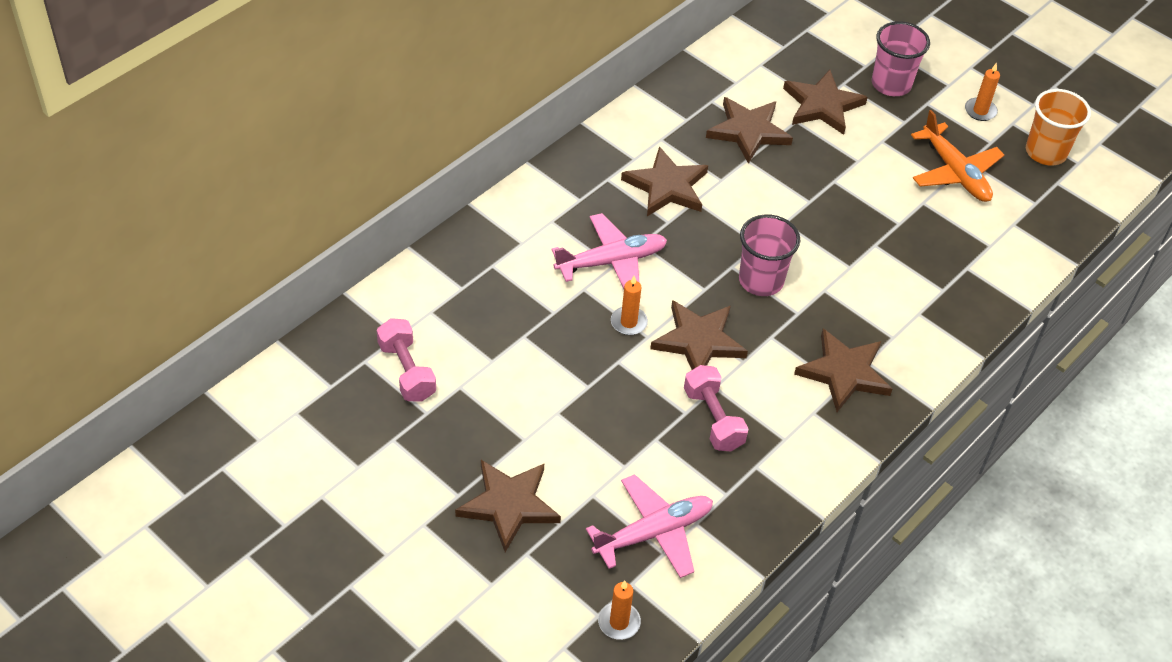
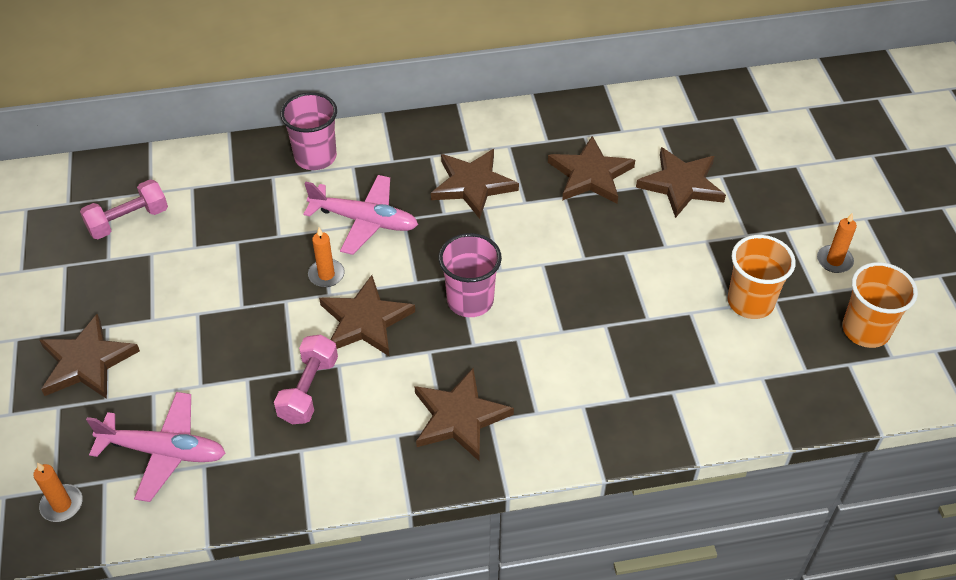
camera: 40 degrees right, 0 degrees up
(407, 371) = (128, 221): pink dumbbell -> pink dumbbell turned 45 degrees clockwise
(891, 84) = (767, 197): pink cup -> pink cup (315, 157)
(955, 172) = (750, 302): orange plane -> orange cup

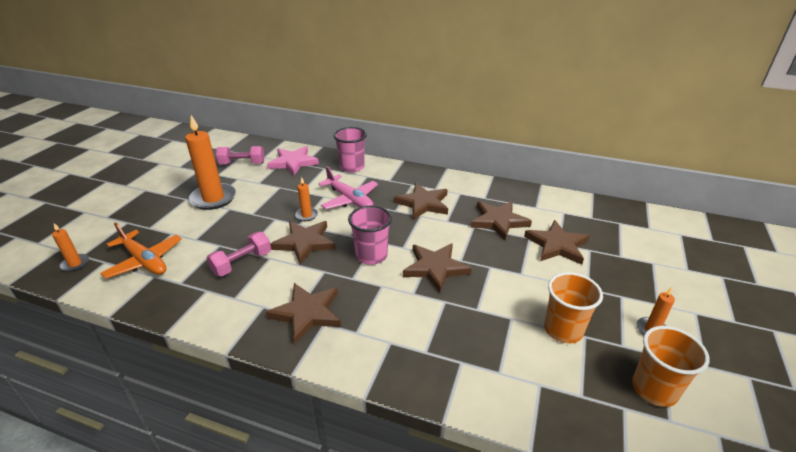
camera: 30 degrees right, 15 degrees down
(87, 362) = (160, 209): brown star -> brown star (435, 268)
(152, 306) = (213, 198): none -> orange candle
(164, 451) = (144, 261): pink plane -> orange plane
(212, 184) = (293, 162): none -> pink star

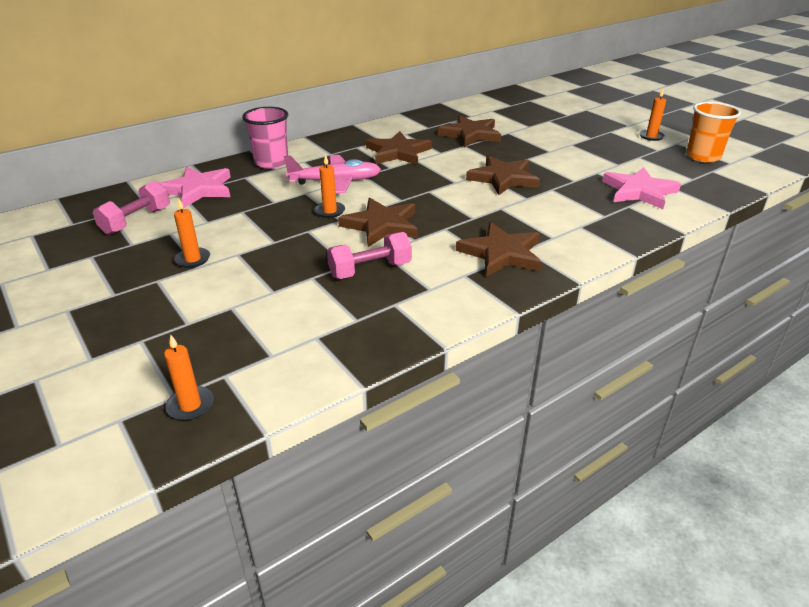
camera: 55 degrees left, 0 degrees up
(144, 261) = (270, 339): orange plane -> none
(213, 198) = (193, 259): orange candle -> orange candle, size x0.48
(242, 263) = (370, 270): pink dumbbell -> pink dumbbell turned 75 degrees clockwise
(371, 255) = (449, 199): pink cup -> none
(501, 361) = (639, 191): none -> pink star
(557, 245) = (530, 127): brown star -> none
(563, 330) = (626, 161): orange cup -> none

